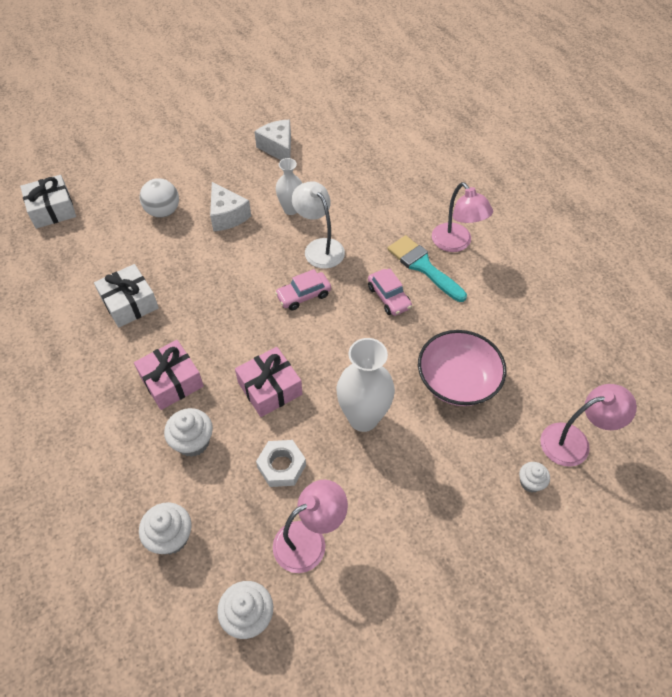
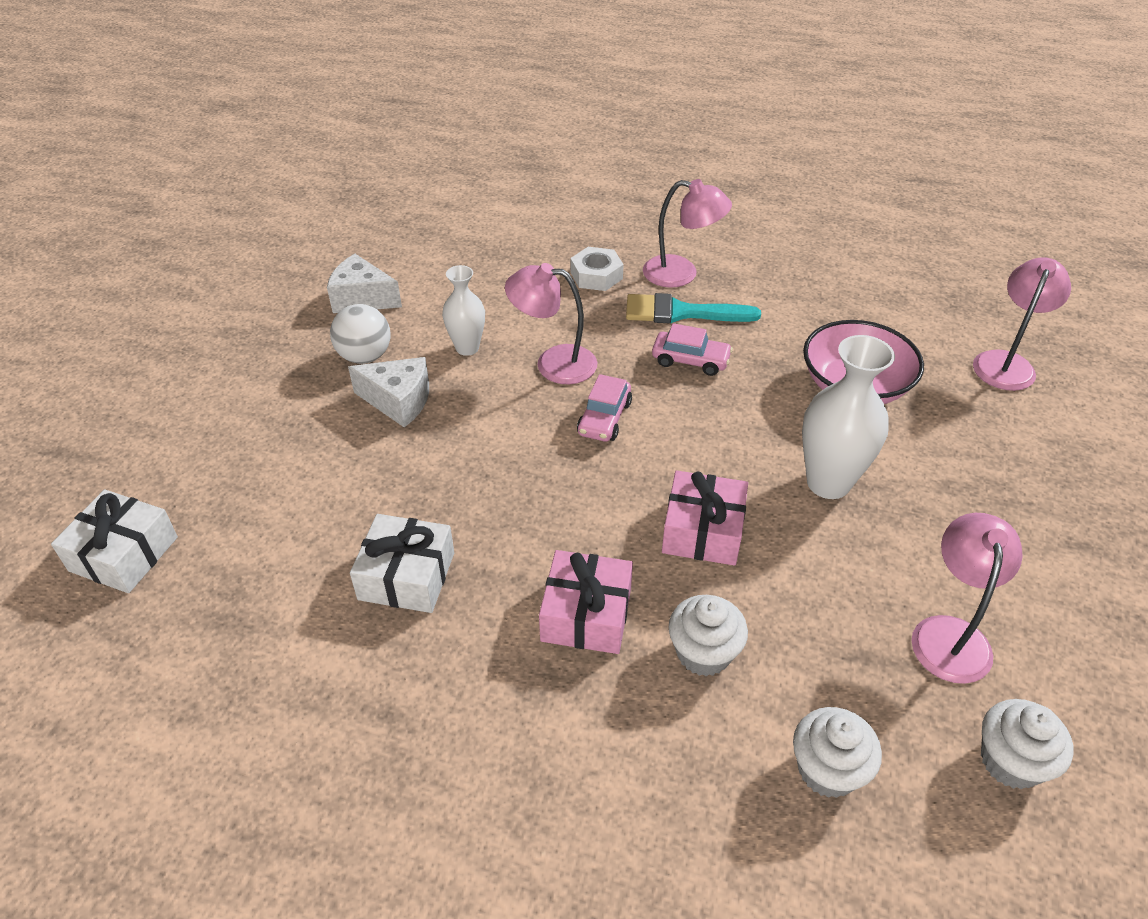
camera: 45 degrees left, 10 degrees down
(163, 211) = (304, 449): white ball -> white ball (365, 356)
(281, 466) = (824, 592): white nut -> white nut (596, 275)
(319, 247) = (553, 363): white lamp -> pink lamp
(530, 482) = (1027, 420): white cupcake -> none

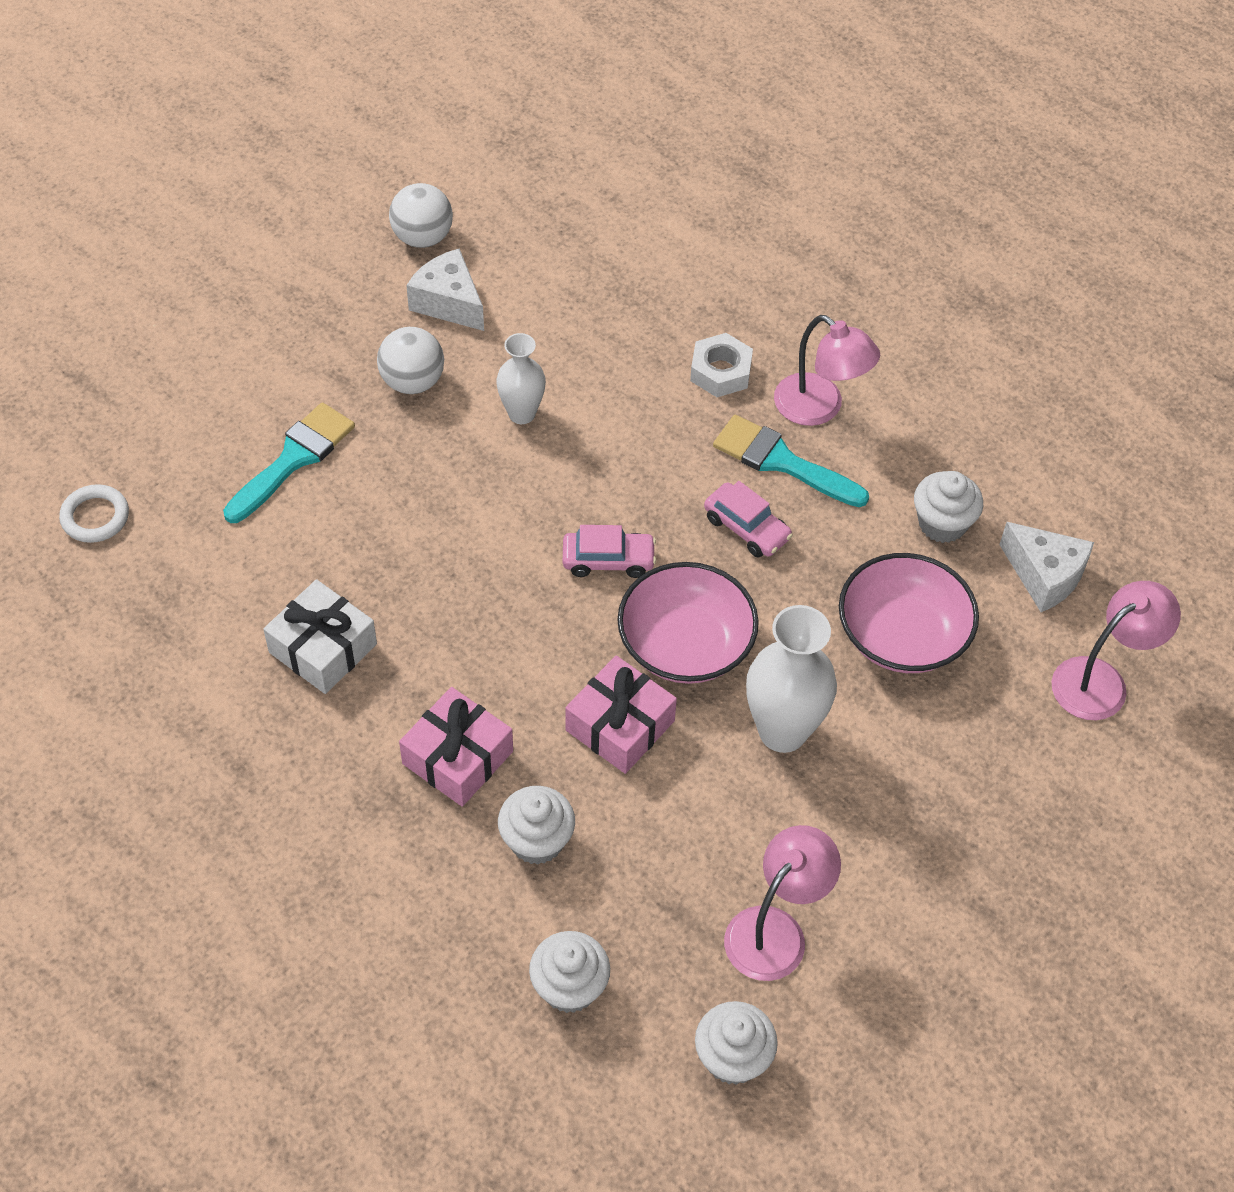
camera: 25 degrees right, 10 degrees up
(124, 554) = (95, 517): white gift -> white ring
(294, 442) = (294, 459): none -> turquoise brush
(316, 267) = (422, 237): none -> white ball
(399, 401) = (417, 452): white cheese -> white cheese (1044, 576)
(553, 363) = (599, 470): pink lamp -> none
(604, 418) = (608, 560): pink car -> pink car turned 135 degrees counterclockwise
(707, 452) = (685, 644): none -> pink bowl
(820, 310) = (942, 523): none -> white cupcake

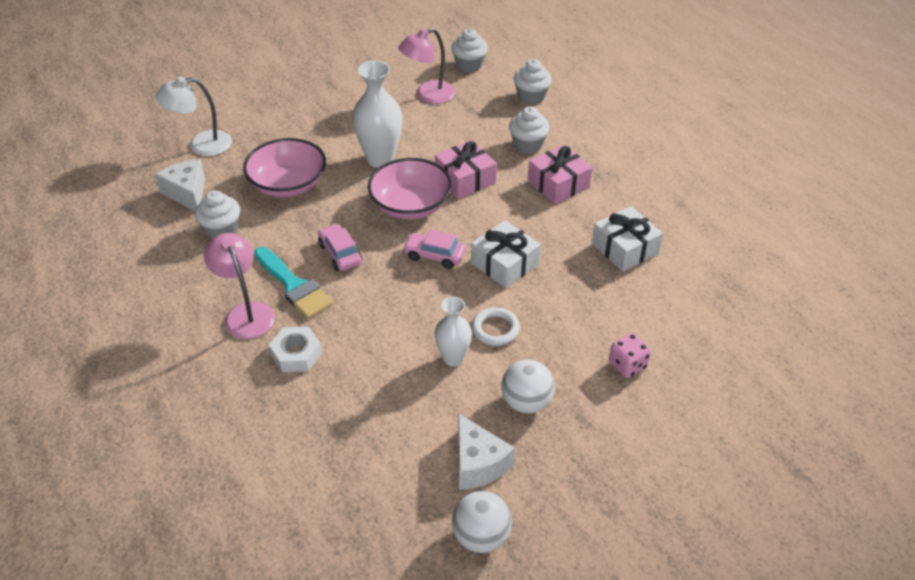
camera: 160 degrees left, 10 degrees down
(95, 517) = (774, 358): white ring -> white ring (495, 329)
(294, 459) = (627, 365): turquoise brush -> pink dice
(500, 573) = (505, 263): none -> white gift
(1101, 680) = (201, 145): pink lamp -> white lamp

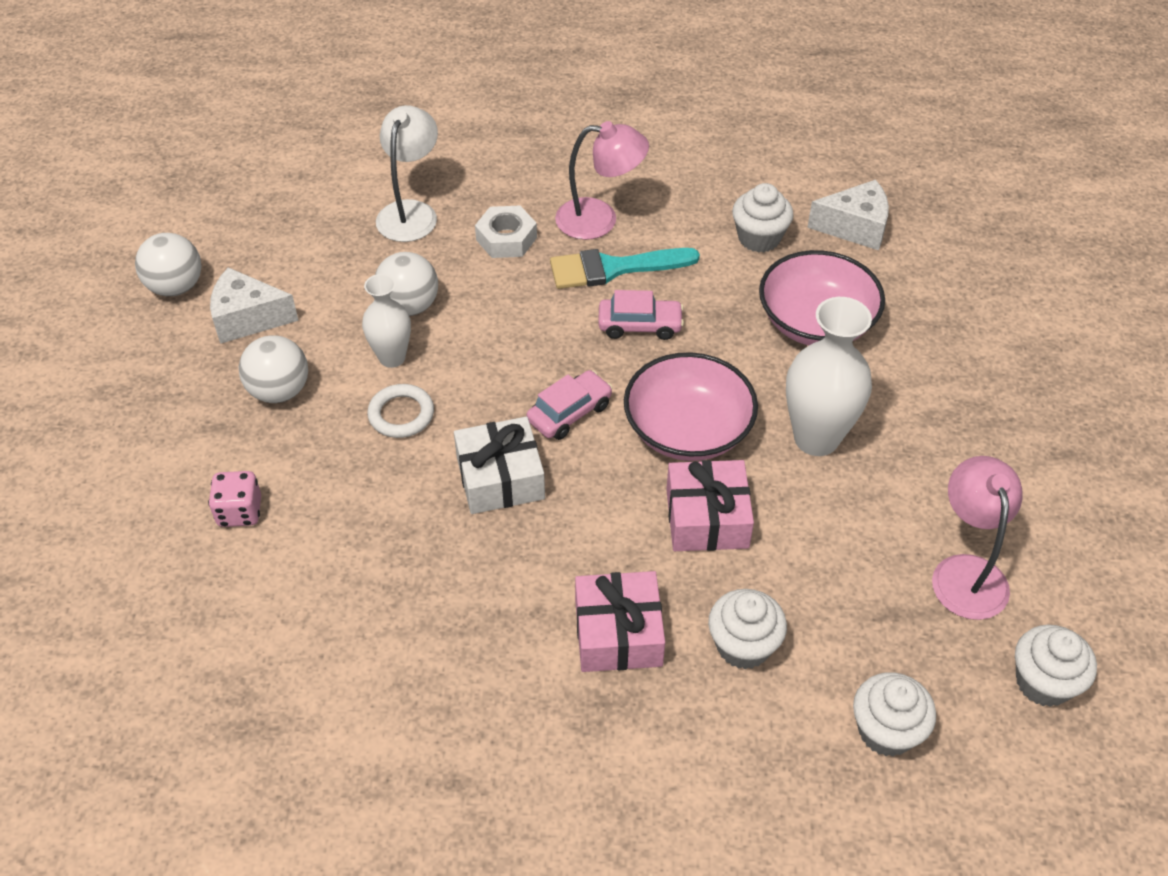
camera: 120 degrees right, 5 degrees up
(201, 145) = (959, 265): white lamp -> white lamp (411, 212)
(400, 374) = (409, 306): none -> white ball
(624, 248) = (421, 635): white gift -> none

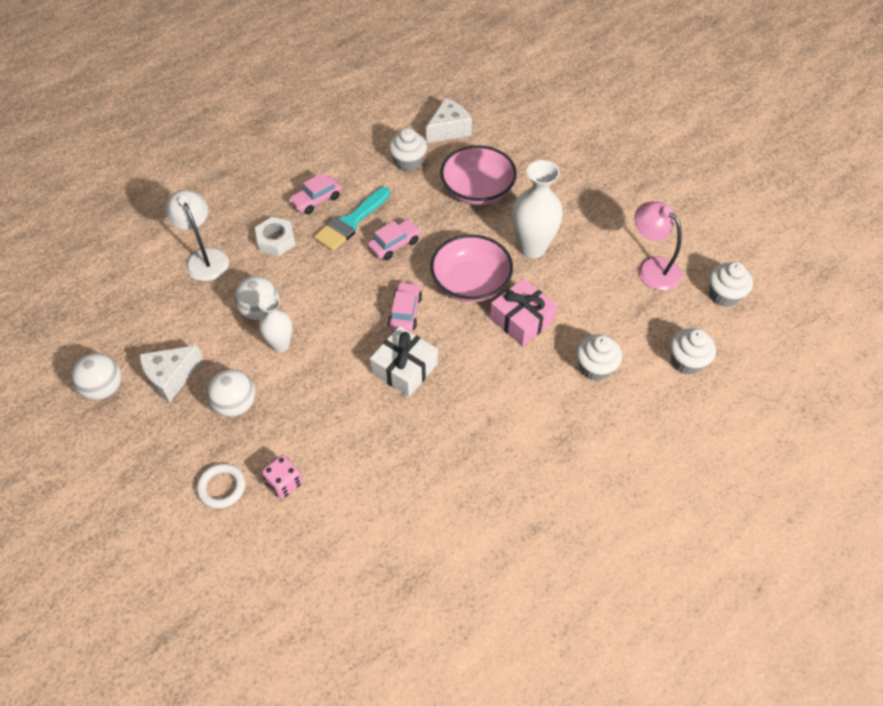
camera: 40 degrees left, 5 degrees up
(401, 414) = (318, 371): white ring -> white ring (222, 487)
(599, 219) = (316, 200): pink lamp -> pink car
(618, 633) = (536, 403): pink gift -> none

